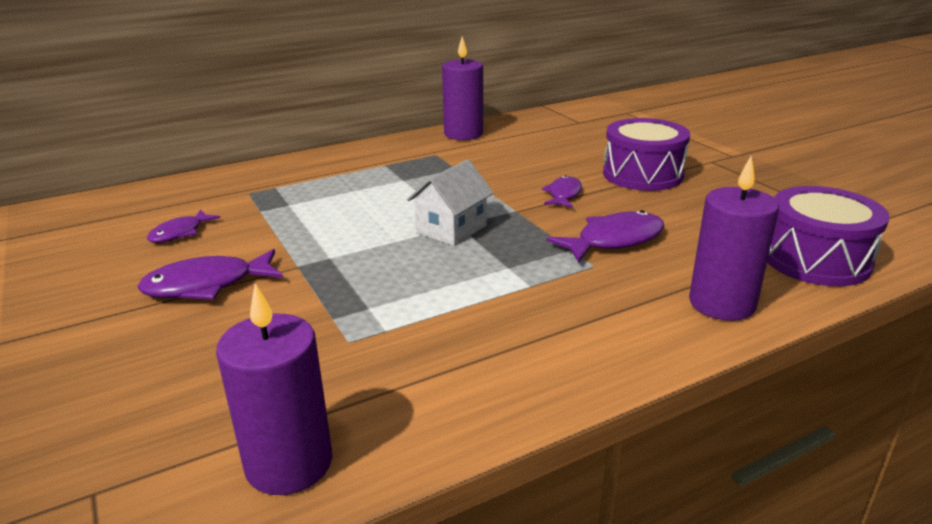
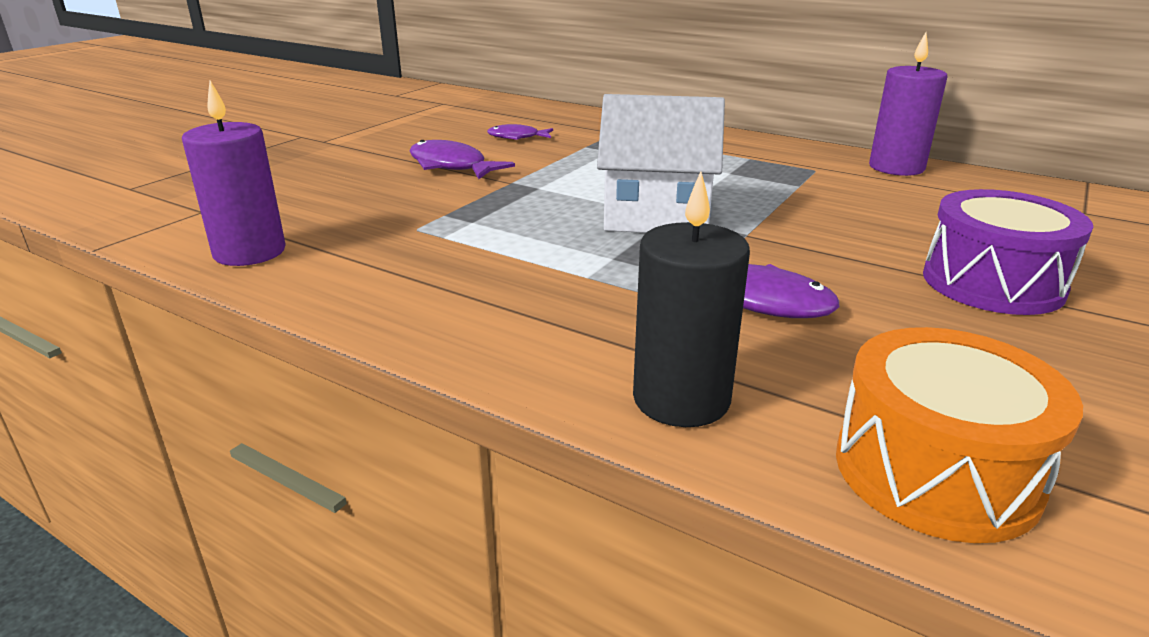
camera: 60 degrees right, 0 degrees up
(451, 229) = (656, 216): white house -> white house, size x1.56
(563, 194) = (832, 248): purple fish -> none
(722, 303) = (681, 399): purple candle -> black candle
(816, 260) = (935, 471): purple drum -> orange drum

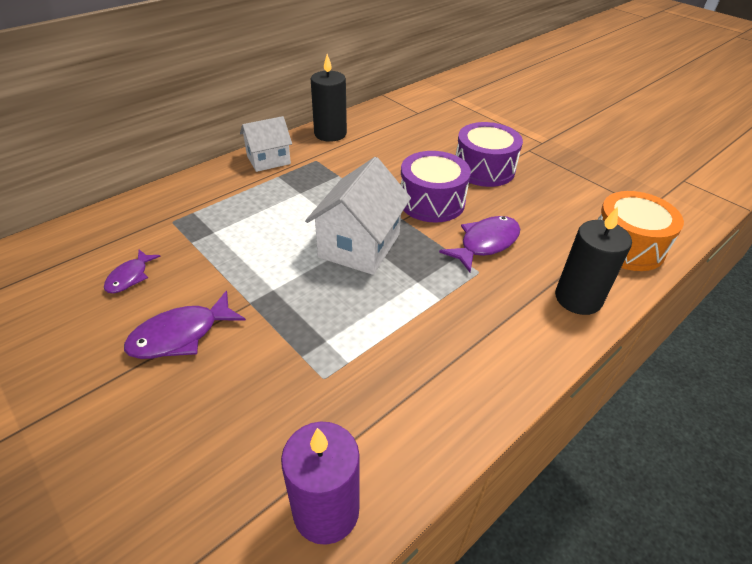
camera: 75 degrees left, 15 degrees up
(777, 149) = (268, 160): none -> white house
(819, 249) = (431, 202): none -> purple drum
(896, 167) = (330, 134): purple candle -> black candle

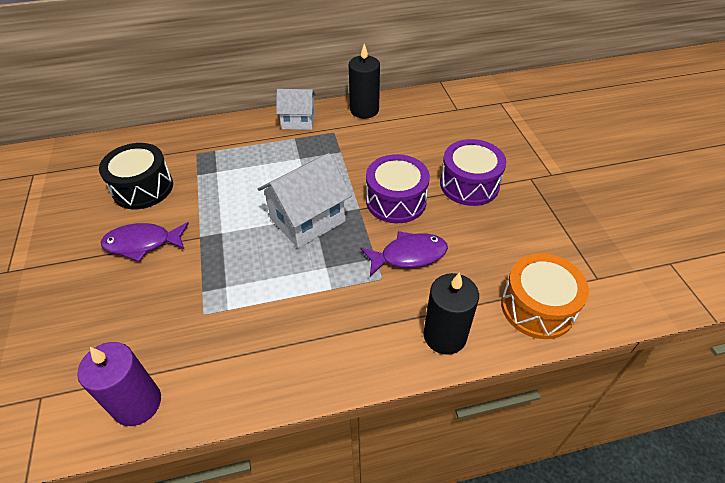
camera: 30 degrees right, 5 degrees up
(130, 277) = (143, 188): purple fish -> black drum

